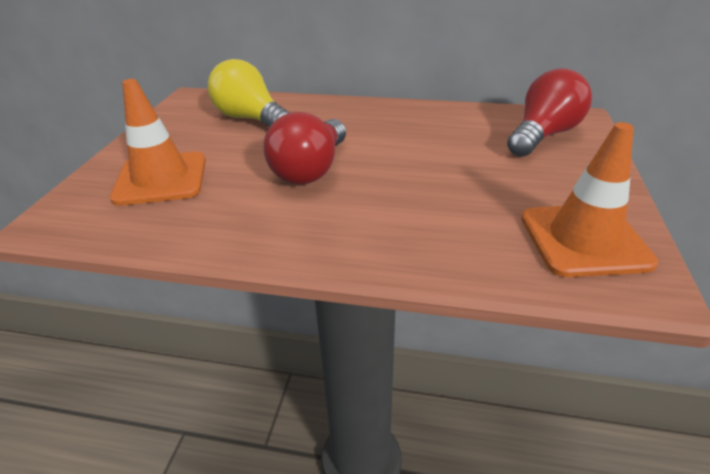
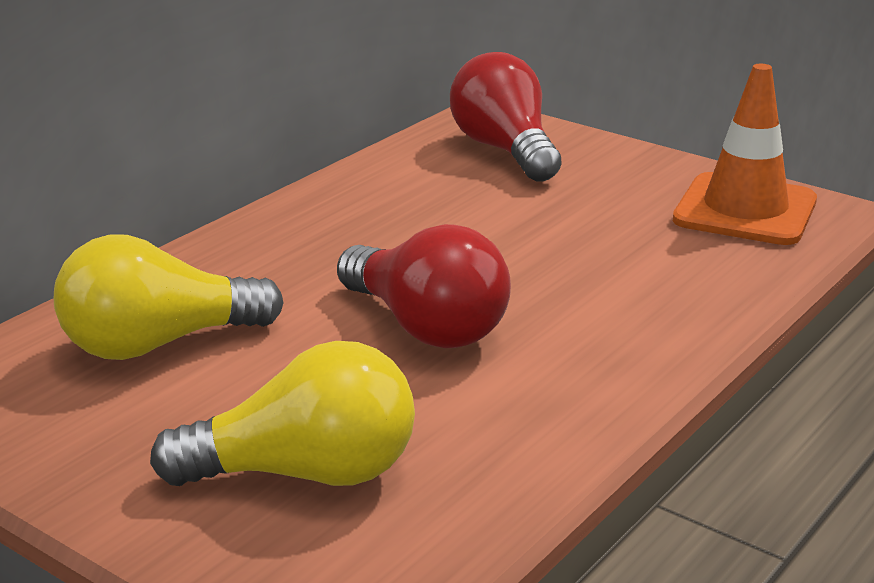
camera: 65 degrees left, 10 degrees down
(161, 179) = (305, 473): orange traffic cone -> yellow light bulb

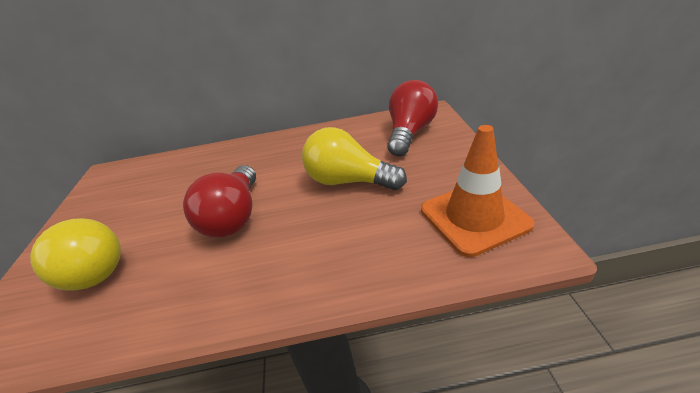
camera: 50 degrees right, 10 degrees up
(158, 344) = (167, 180): yellow light bulb -> yellow light bulb (348, 181)

